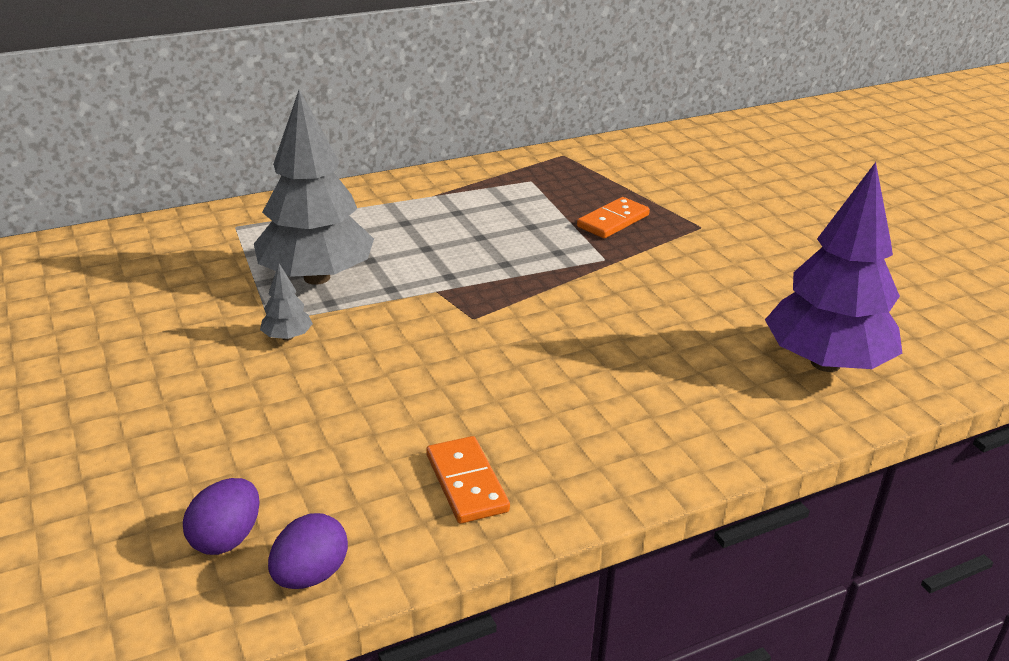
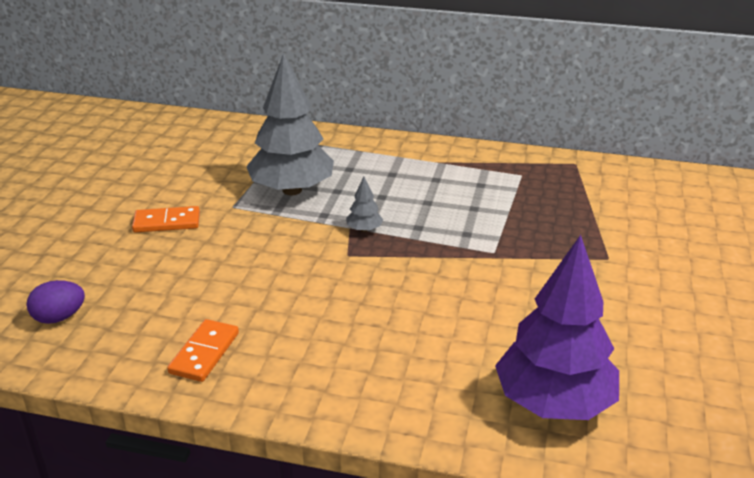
camera: 40 degrees right, 0 degrees up
(287, 337) = (229, 220): grey tree -> grey tree (364, 229)
(310, 575) = (68, 358): purple egg -> none
(613, 221) = (541, 227): orange domino -> orange domino (167, 222)

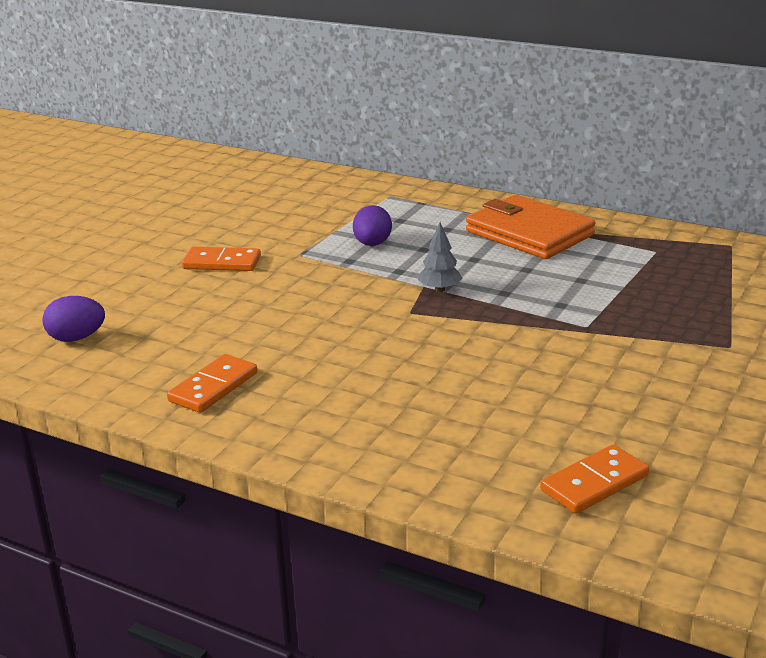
camera: 15 degrees right, 5 degrees down
(292, 190) = (372, 244): grey tree -> purple egg
(417, 167) = (529, 233): none -> orange wallet
(553, 403) = (594, 483): purple tree -> orange domino

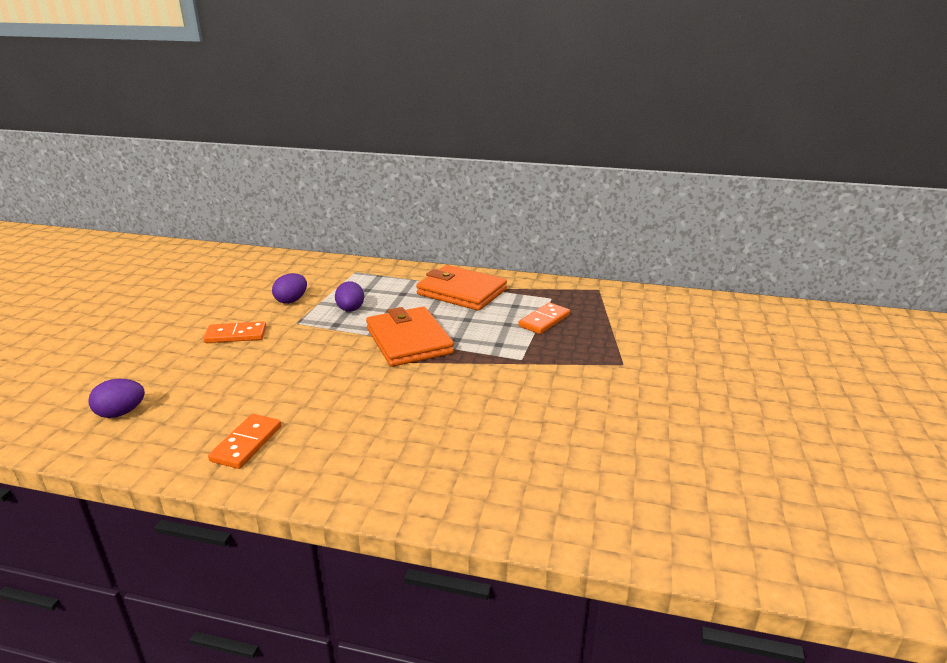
camera: 15 degrees left, 0 degrees up
(298, 226) = (291, 300): none -> purple egg
(440, 289) = (409, 341): grey tree -> orange wallet
(594, 483) = (565, 488): orange domino -> orange domino (544, 320)

